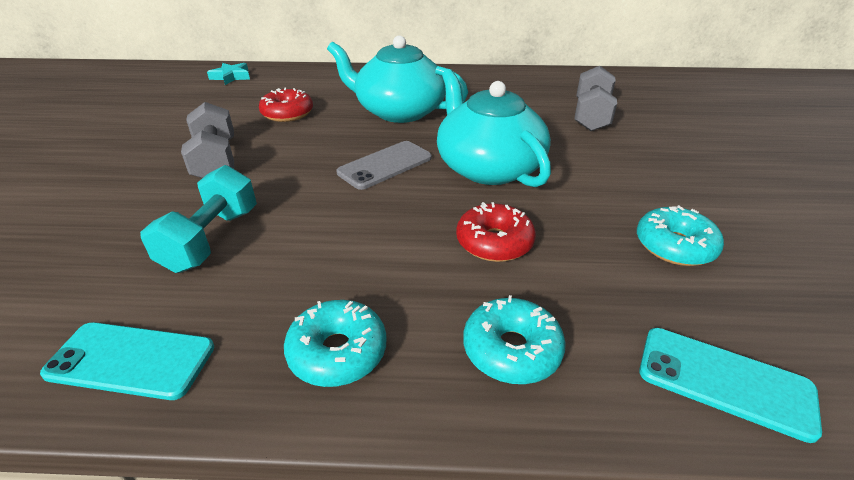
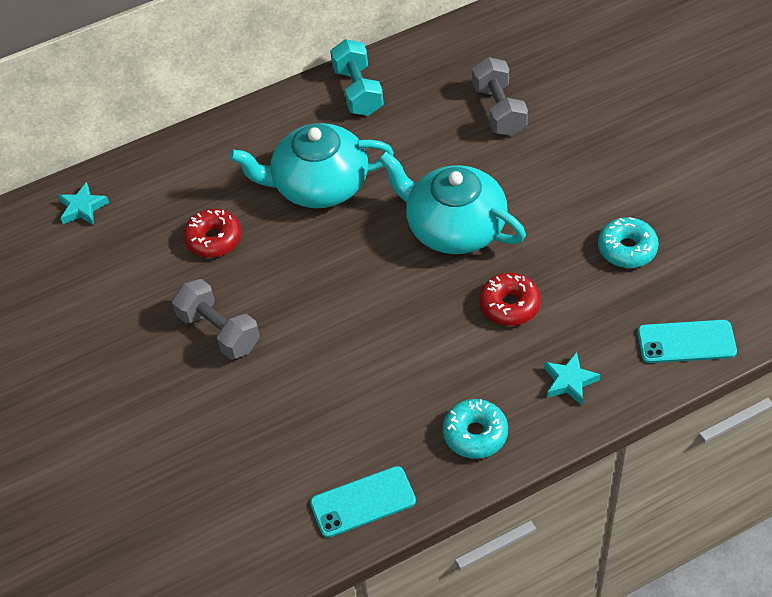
camera: 25 degrees left, 15 degrees up
(211, 239) = (311, 404): turquoise dumbbell -> turquoise dumbbell (358, 91)
(385, 165) = (369, 265): grey phone -> none
(511, 350) = (569, 381): turquoise donut -> turquoise star

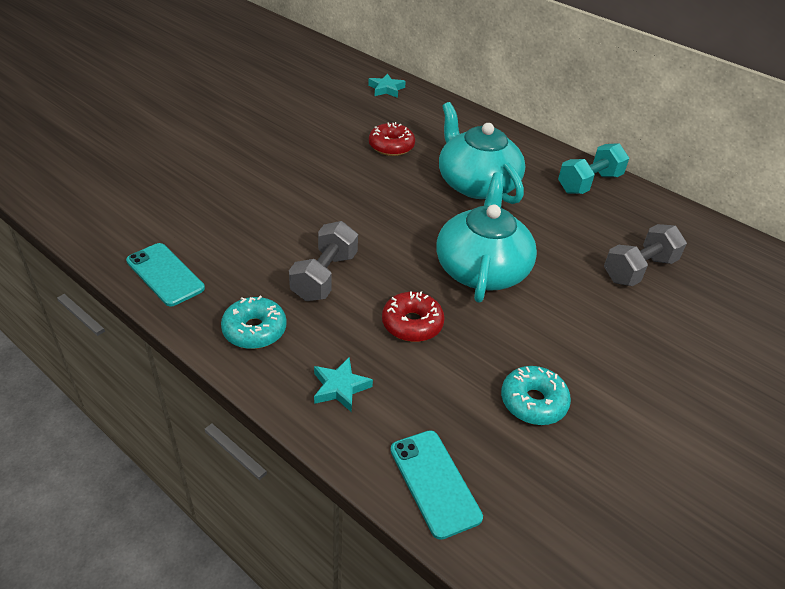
camera: 60 degrees right, 10 degrees down
(219, 331) = (307, 167): grey dumbbell -> grey dumbbell (324, 276)

